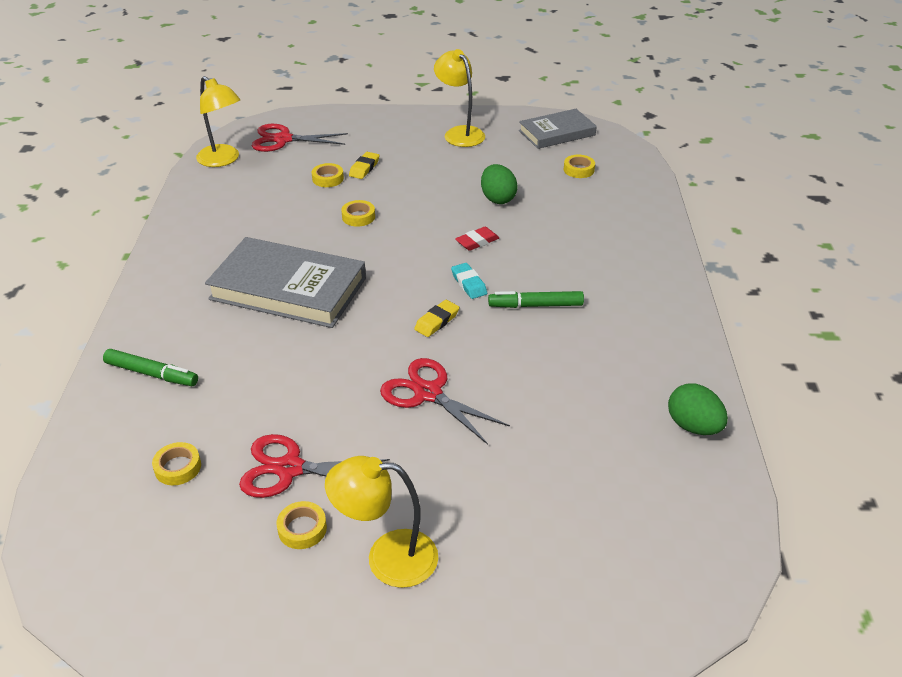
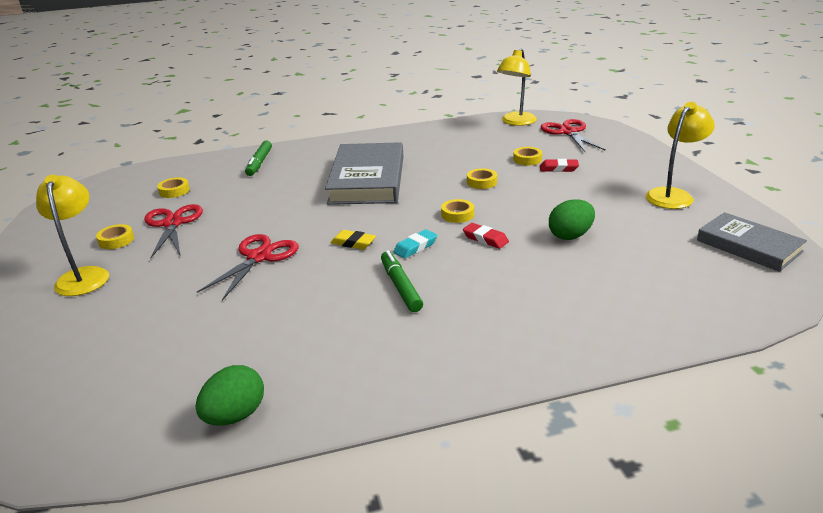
camera: 75 degrees right, 10 degrees down
(364, 168) = (558, 169): yellow eraser -> red eraser
(578, 170) = (681, 272): yellow tape -> yellow tape (457, 214)

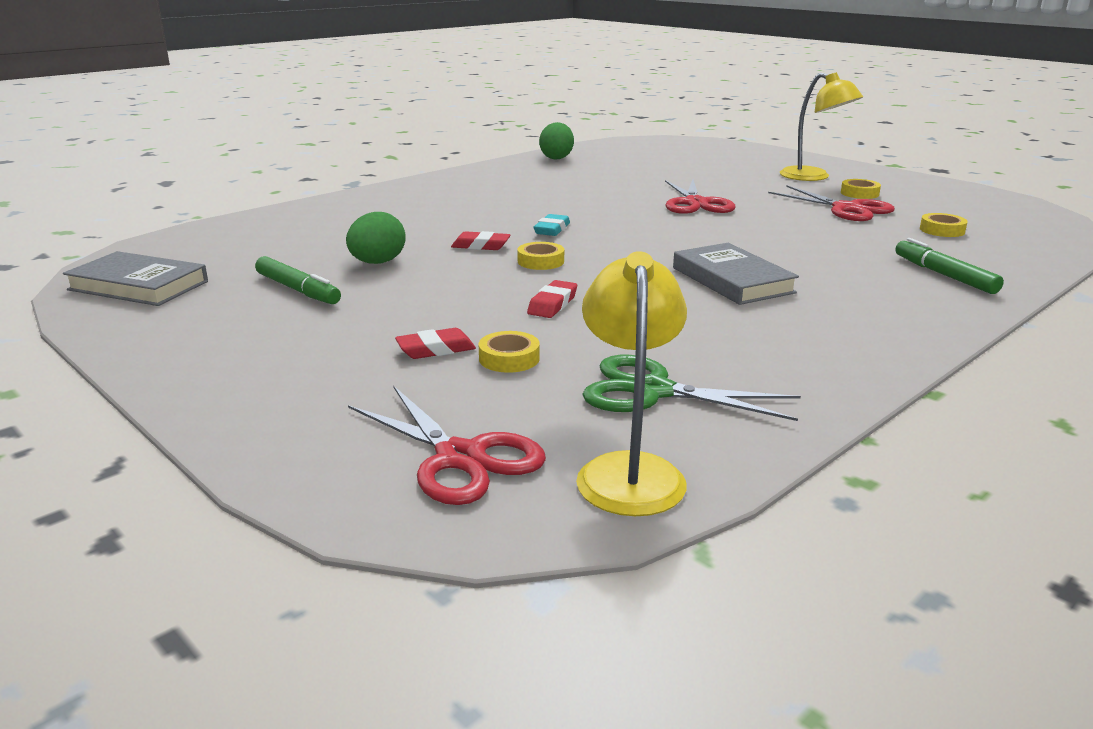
camera: 150 degrees right, 5 degrees down
(353, 243) = (623, 223): yellow eraser -> none
(367, 179) = (732, 280): grey book -> grey book, size x0.62
(400, 286) = (528, 207): green marker -> green marker (298, 290)
(481, 139) = (653, 391): none -> green scissors
(481, 182) = (552, 304): yellow tape -> red eraser
(673, 195) = (218, 335): yellow lamp -> none

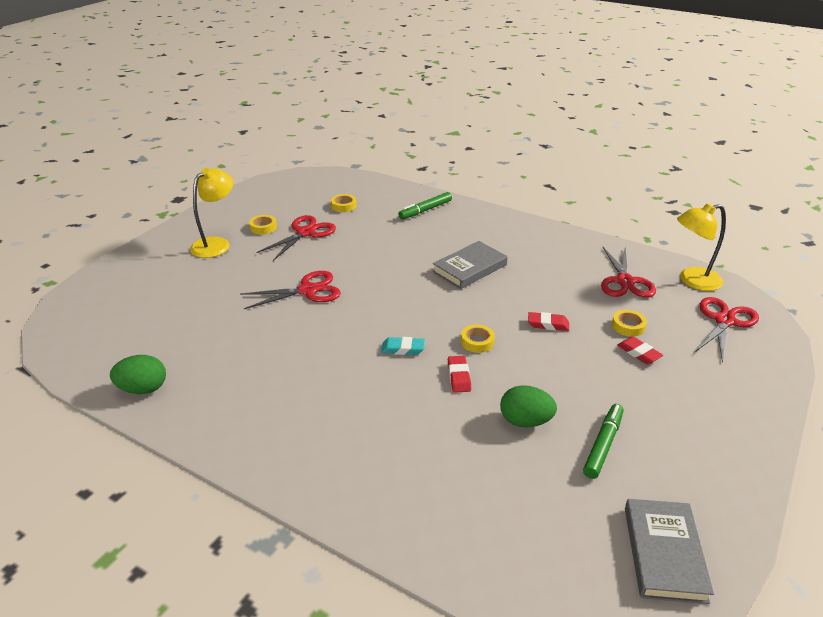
camera: 105 degrees left, 10 degrees up
(653, 391) = (625, 281): green scissors -> red scissors

